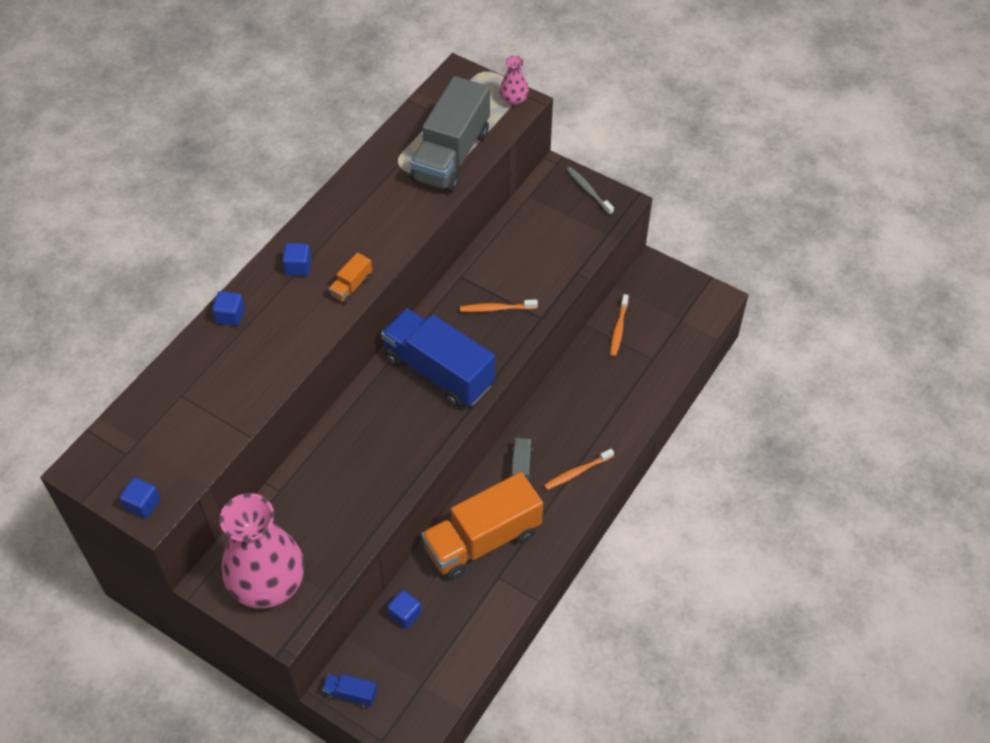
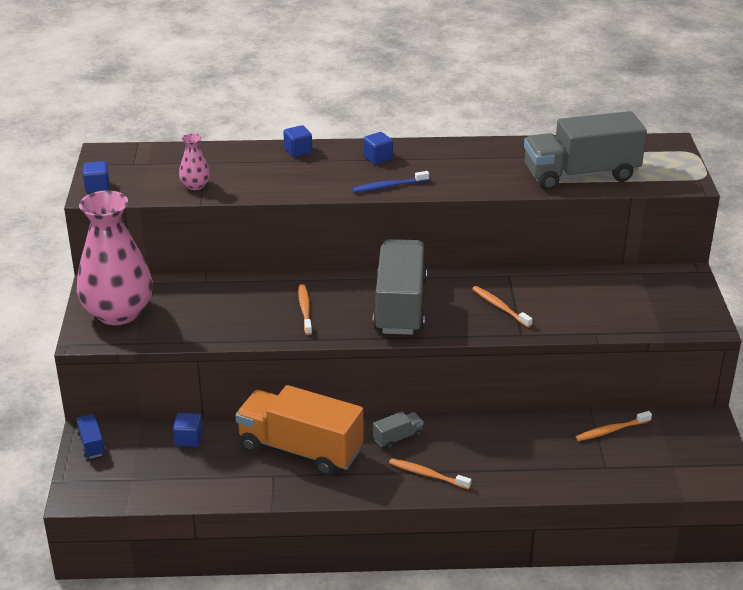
camera: 55 degrees right, 20 degrees down
(351, 286) = (389, 186): orange truck -> blue toothbrush
(387, 440) = (305, 310): none -> orange toothbrush
(439, 371) = (400, 306): blue truck -> grey truck
(514, 100) = (685, 178): pink vase -> pink vase (195, 185)
(588, 191) = (694, 301): grey toothbrush -> none

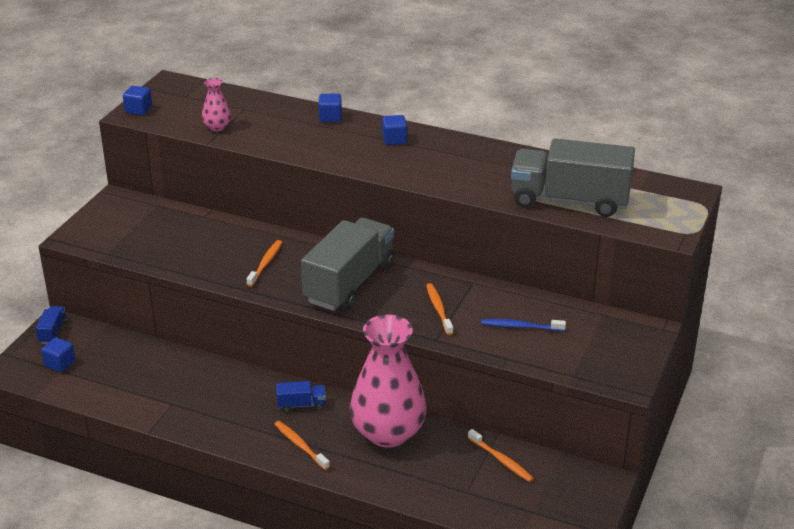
camera: 25 degrees right, 0 degrees up
(118, 313) = (114, 224): pink vase -> pink vase (388, 433)
(189, 439) = (130, 352): blue cube -> blue cube (60, 363)
(300, 449) = (211, 389): orange truck -> none
(389, 186) = (380, 168): blue toothbrush -> blue toothbrush (521, 327)
(398, 437) = (301, 405): grey truck -> blue truck
(611, 430) = (501, 460): orange toothbrush -> orange toothbrush turned 135 degrees counterclockwise

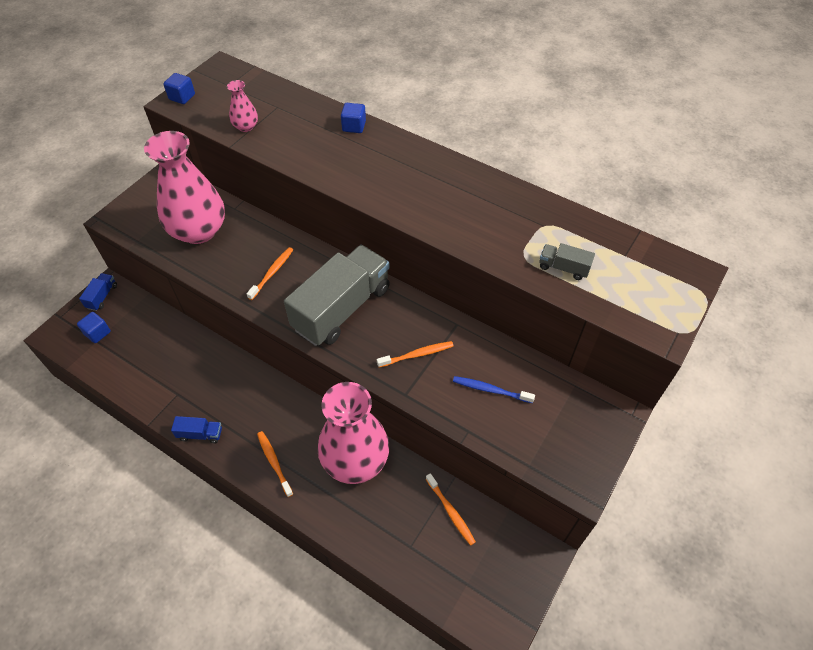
camera: 10 degrees right, 20 degrees up
(172, 238) = (199, 231): none -> pink vase
(301, 405) = (287, 413): blue truck -> blue truck (200, 434)
(394, 140) = (407, 162): blue cube -> none
(438, 309) = (417, 355): orange toothbrush -> orange toothbrush turned 75 degrees clockwise
(569, 200) = (563, 268): grey truck -> grey truck, size x0.41

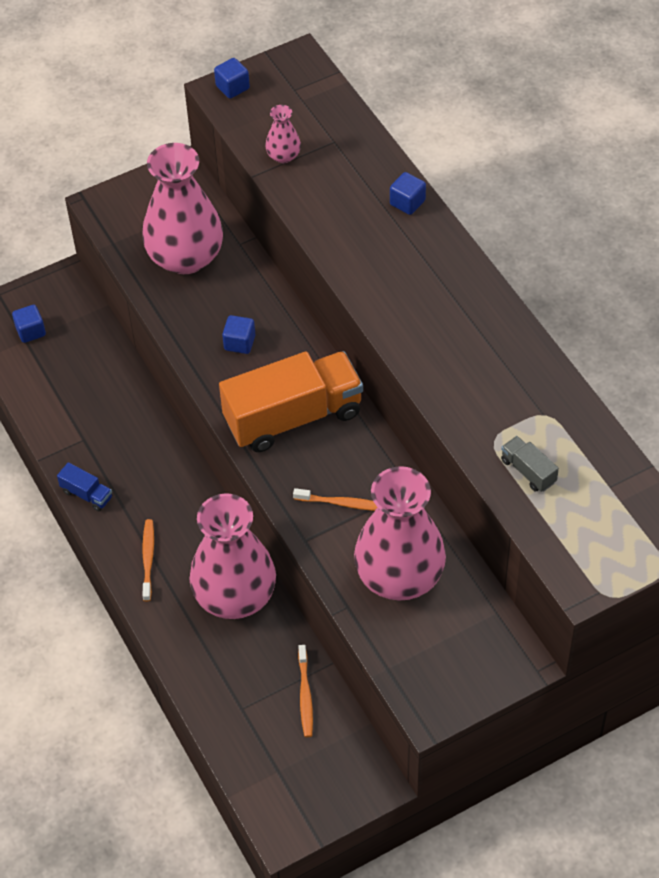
camera: 30 degrees right, 0 degrees up
(102, 296) = (54, 288): blue truck -> none
(272, 273) = (239, 343): orange toothbrush -> blue cube
(342, 308) = (293, 417): grey truck -> orange truck
(491, 390) = (399, 576): blue toothbrush -> pink vase

